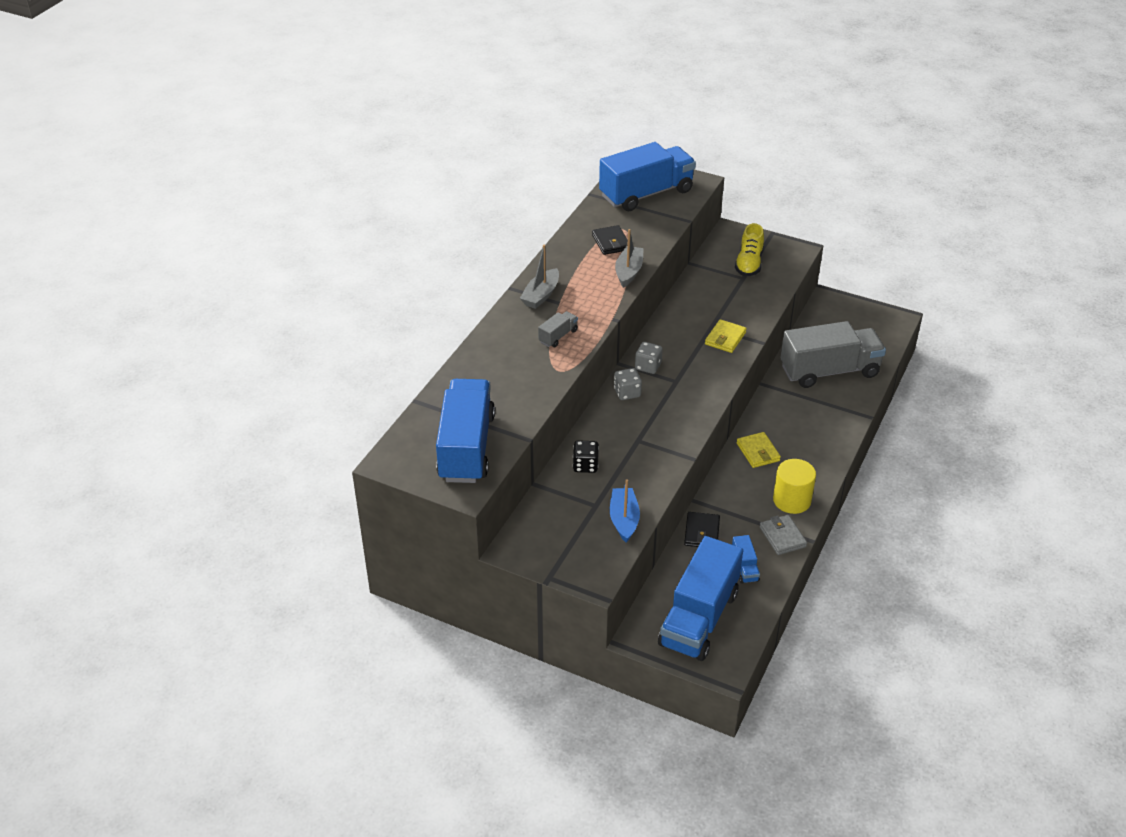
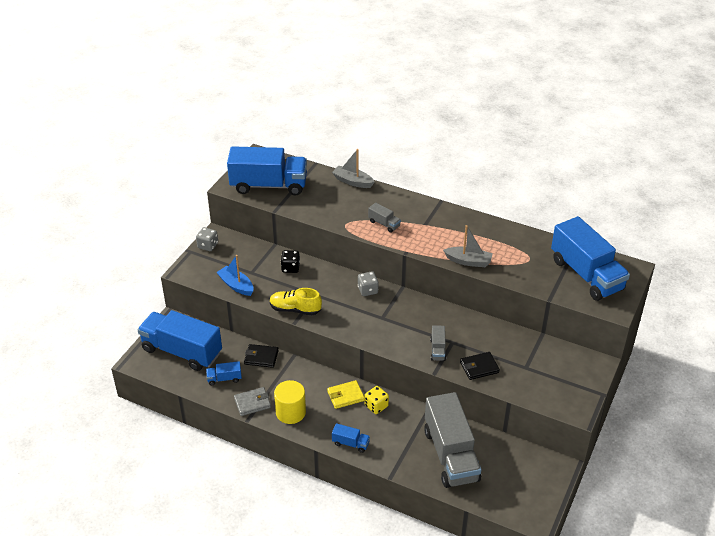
camera: 90 degrees right, 0 degrees up
(541, 295) = (433, 215): grey boat -> grey boat (353, 181)
(611, 242) = (508, 252): black wallet -> black wallet (479, 367)
(624, 519) = (236, 285): blue boat -> blue boat turned 135 degrees counterclockwise
(648, 366) = (399, 302): grey dice -> grey dice (208, 245)
(725, 338) = (437, 350): yellow wallet -> grey truck
(749, 263) = (548, 373): yellow shoe -> yellow shoe (295, 309)
(769, 426) = (376, 406): none -> yellow dice
(829, 447) = (350, 443): none -> blue truck

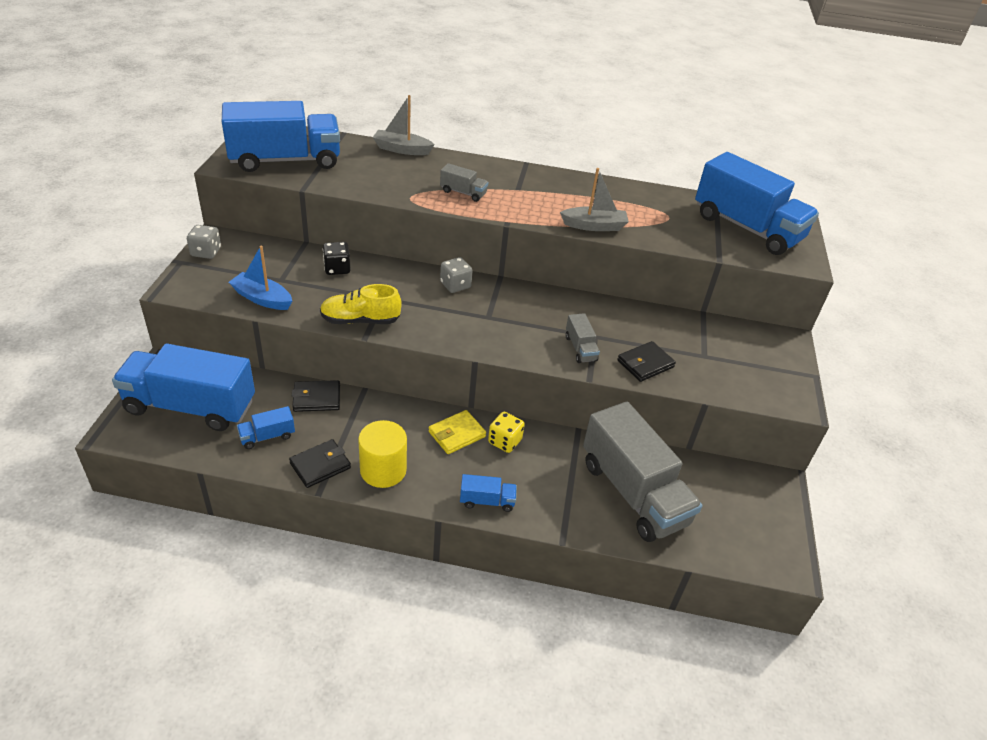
camera: 20 degrees left, 0 degrees up
(252, 403) = (320, 465): grey wallet -> black wallet

